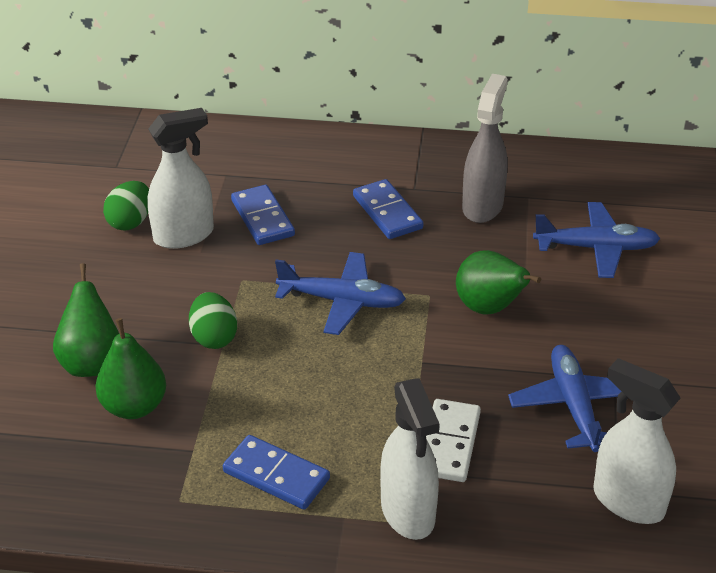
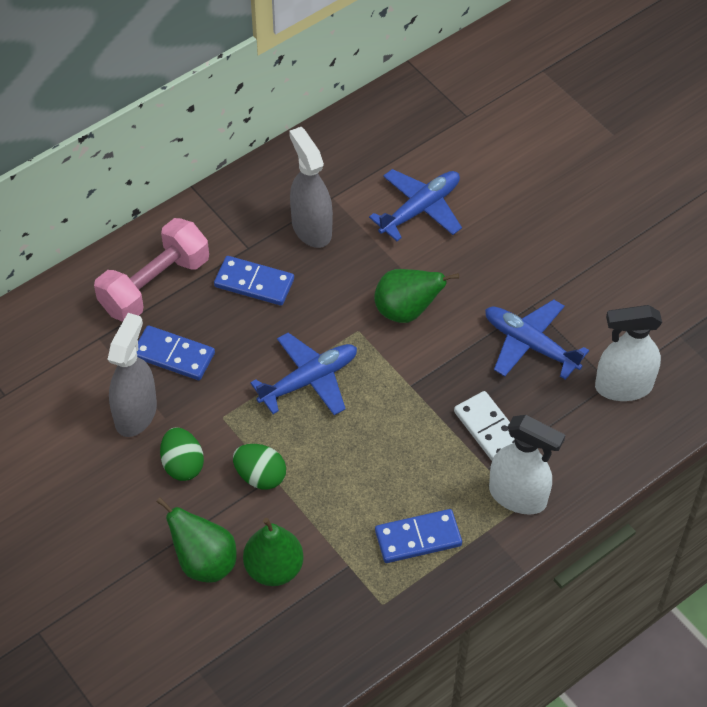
camera: 45 degrees left, 15 degrees up
(130, 222) = (82, 433): green egg -> green egg (182, 465)
(184, 235) = (136, 413): white spray bottle -> grey spray bottle
(310, 168) = (154, 285): none -> pink dumbbell

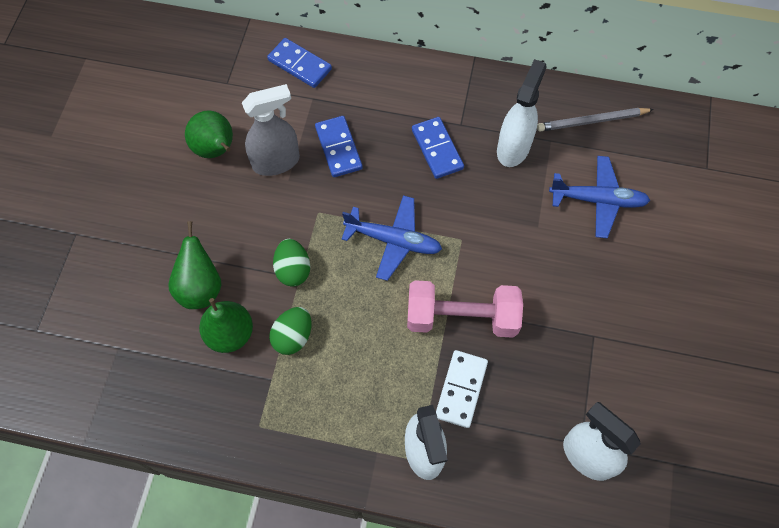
camera: 50 degrees right, 10 degrees up
(154, 285) = (380, 96): pink dumbbell -> pink dumbbell (461, 317)
(182, 465) = (262, 218): green egg -> green egg (293, 336)
(311, 228) = (513, 148): grey spray bottle -> white spray bottle
(345, 155) = (592, 121): none -> grey pencil
(406, 311) = (506, 257): green pear -> green pear (216, 150)
(418, 538) = (331, 409): blue domino -> blue domino (300, 65)
(530, 344) = (559, 360): blue plane -> none

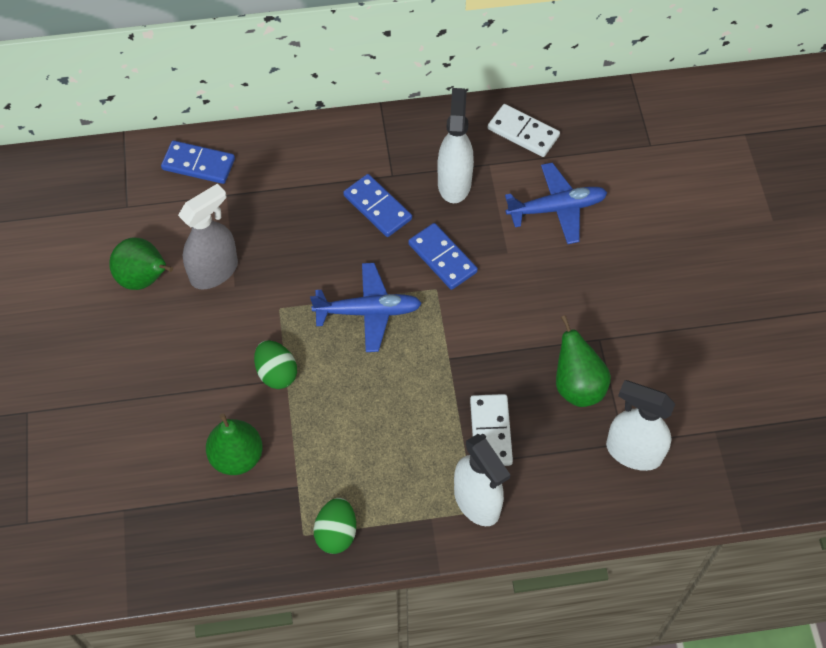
camera: 20 degrees left, 5 degrees down
(200, 287) = (186, 422): green pear -> green pear (577, 386)
(293, 336) = (303, 438): green egg -> green egg (336, 533)
(338, 148) = (274, 237): blue domino -> blue domino (442, 258)
(461, 317) = (465, 364): pink dumbbell -> none
(592, 121) = (523, 133): grey pencil -> white domino

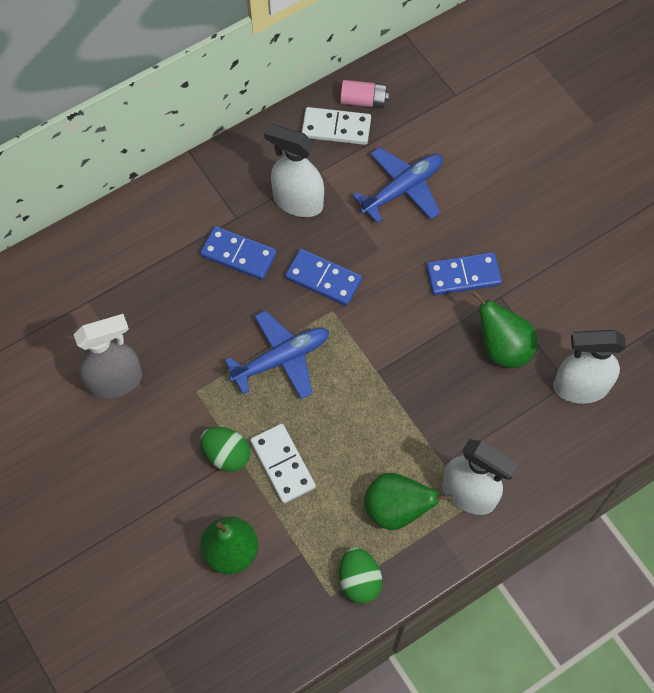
camera: 25 degrees left, 5 degrees up
(144, 279) = (51, 418): green pear -> green pear (396, 509)
(198, 164) = (44, 282): blue domino -> blue domino (463, 275)
(214, 271) = (115, 381): grey spray bottle -> grey spray bottle turned 45 degrees clockwise
(454, 183) = (297, 202): white spray bottle -> white spray bottle turned 45 degrees counterclockwise
(490, 432) = (448, 424): white domino -> white domino (282, 464)
(561, 118) = (363, 101): none -> pink battery

